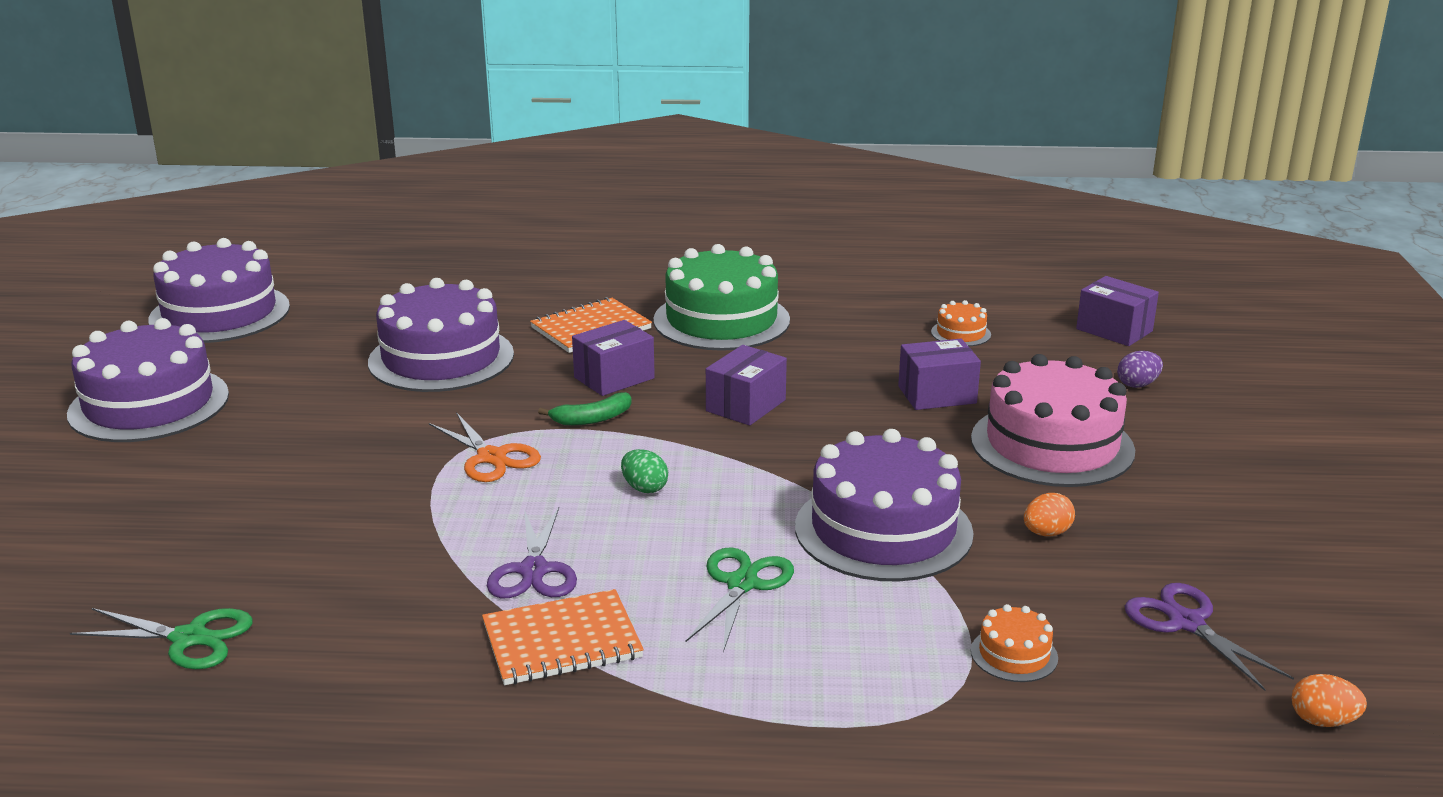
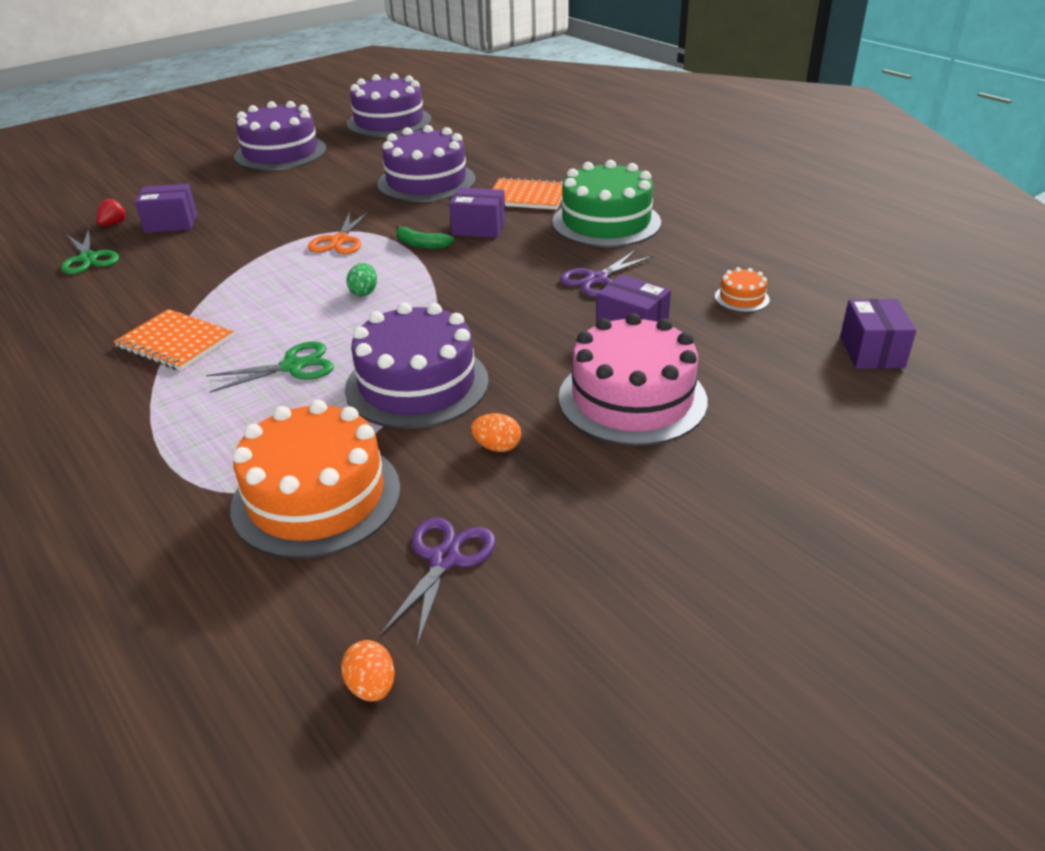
camera: 50 degrees right, 10 degrees up
(111, 587) = (114, 224): none -> red strawberry
(534, 570) = (237, 304): purple scissors -> purple scissors (597, 279)
(746, 405) = (508, 276): purple box -> purple box (171, 223)
(1014, 654) = (316, 497): orange cake -> orange cake, size x2.34
(1137, 385) = (795, 397): purple egg -> none

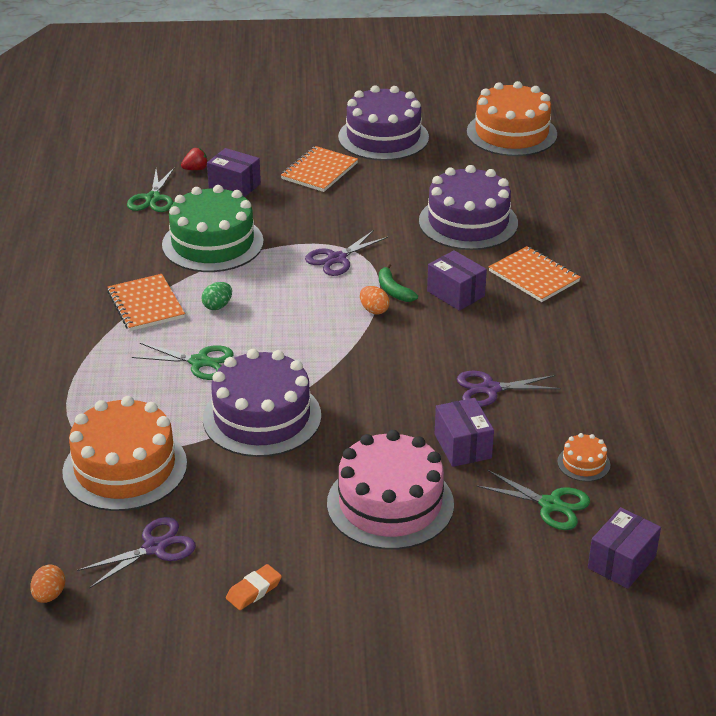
camera: 35 degrees right, 0 degrees up
(247, 189) = (319, 171): none -> orange notebook
(339, 241) = (337, 259): orange scissors -> purple scissors
(364, 292) = (306, 318): green egg -> green egg (217, 306)
(389, 122) = (511, 133): purple cake -> orange cake
(497, 447) = (262, 491): orange egg -> orange egg (374, 310)
(605, 542) = (254, 590): none -> orange eraser
(606, 222) = (568, 335): green cake -> green cake (212, 243)
(761, 337) = (550, 505): none -> green scissors

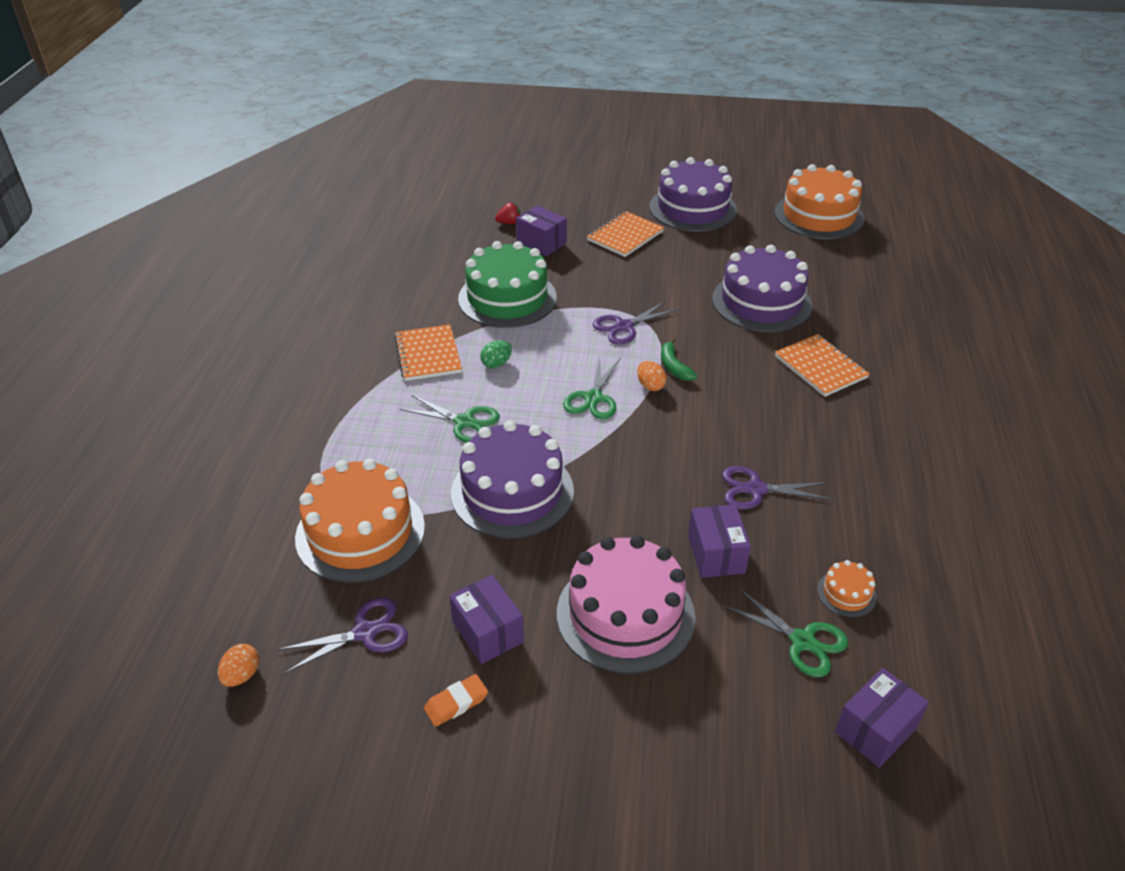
camera: 10 degrees right, 5 degrees up
(153, 198) = (462, 247): green scissors -> green scissors (593, 398)
(455, 294) = (736, 377): purple box -> purple box (487, 632)

